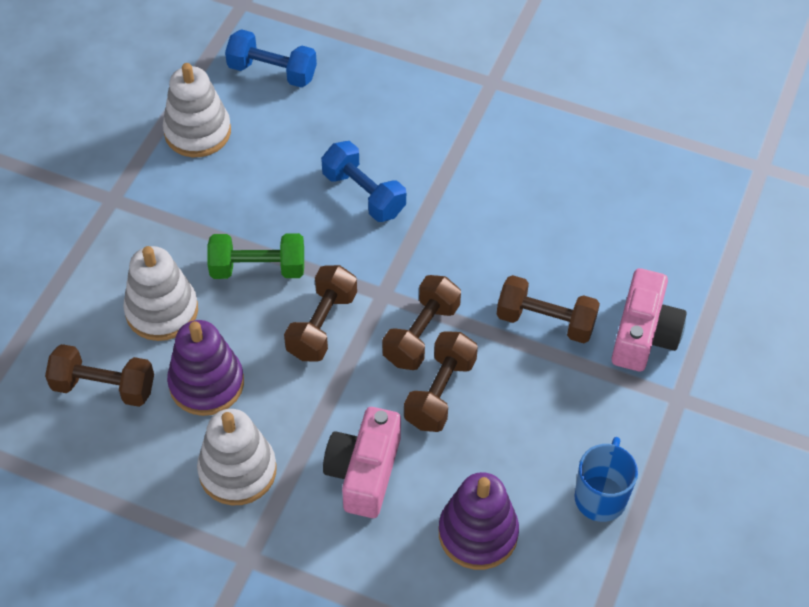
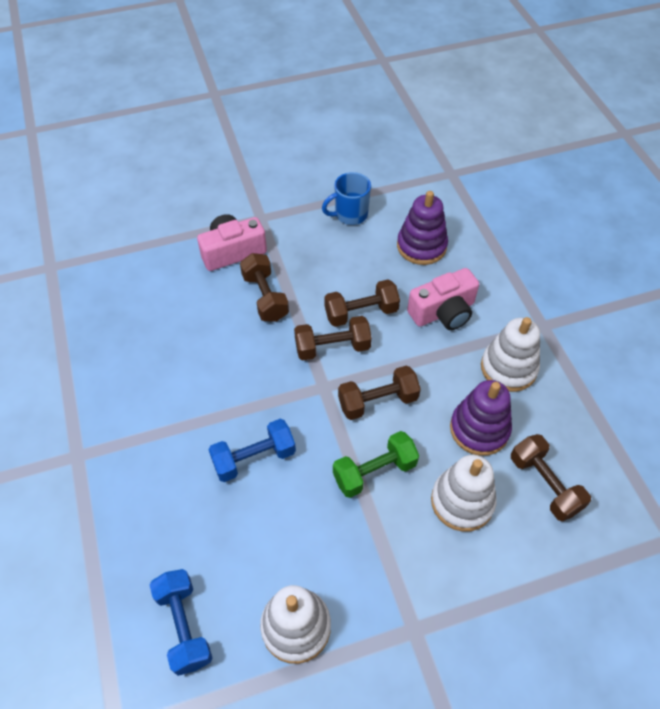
camera: 130 degrees left, 0 degrees up
(258, 269) = (374, 471): green dumbbell -> green dumbbell turned 75 degrees counterclockwise
(364, 194) = (254, 458): blue dumbbell -> blue dumbbell turned 60 degrees clockwise

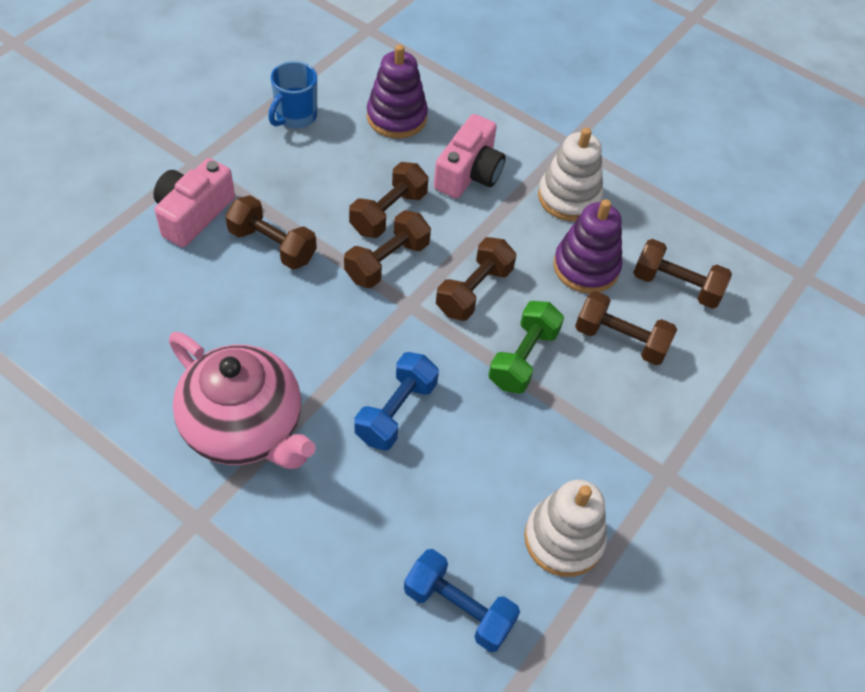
camera: 40 degrees left, 0 degrees up
(152, 411) = (244, 427): none -> pink teapot
(462, 501) = (620, 340): white stacking toy -> brown dumbbell

